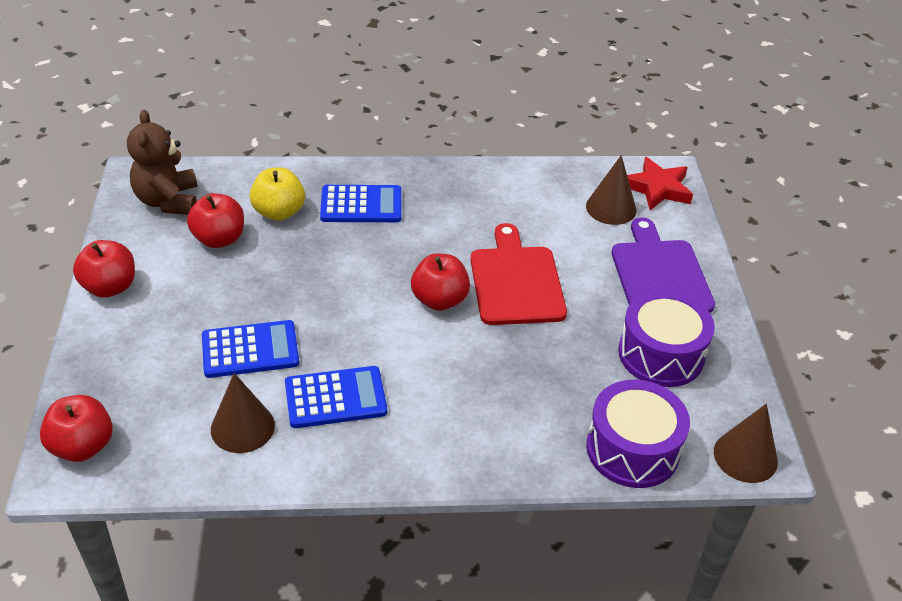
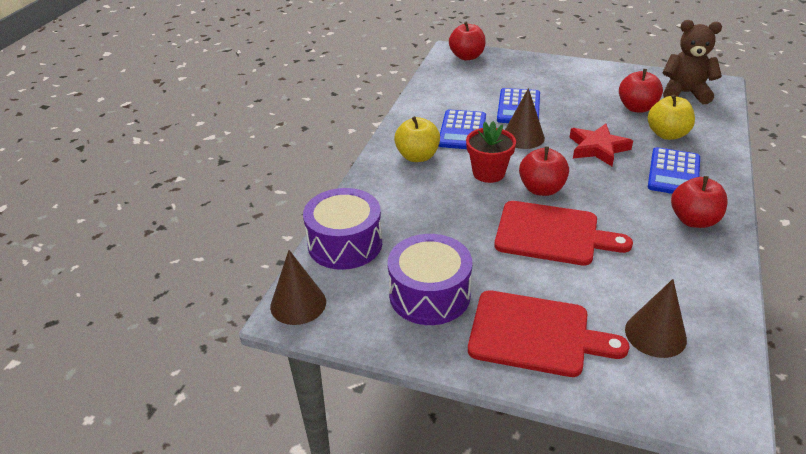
camera: 115 degrees right, 5 degrees down
(110, 287) = (593, 69): red apple -> red apple (693, 220)
(242, 427) = (455, 99): brown cone -> brown cone (523, 137)
(421, 430) = (417, 156): none -> yellow apple
(428, 351) = (488, 173): none -> red flower pot
(657, 188) = (693, 392): red star -> red star (597, 148)
(659, 274) = (535, 334): purple cutting board -> red cutting board

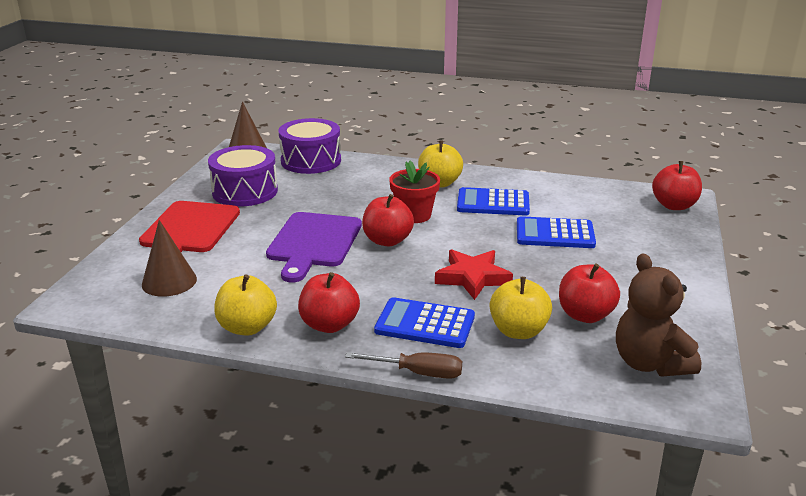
camera: 85 degrees right, 10 degrees down
(523, 137) = (488, 234): brown cone -> none
(552, 234) = (314, 243): red cutting board -> purple cutting board
(685, 93) = (650, 363): brown teddy bear -> brown teddy bear turned 150 degrees clockwise
(717, 268) = (247, 327): none -> yellow apple
(738, 178) = (418, 373): none -> brown screwdriver

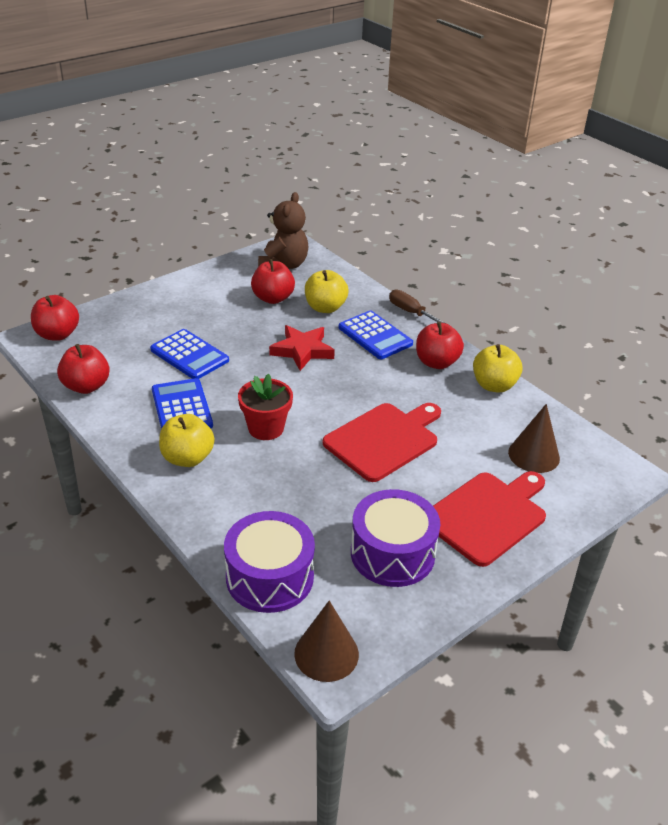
camera: 145 degrees left, 10 degrees up
(314, 243) = (384, 439): purple cutting board -> red cutting board
(387, 241) = (322, 412): red apple -> red apple (86, 386)
(493, 203) = (182, 408): blue calculator -> blue calculator turned 150 degrees counterclockwise

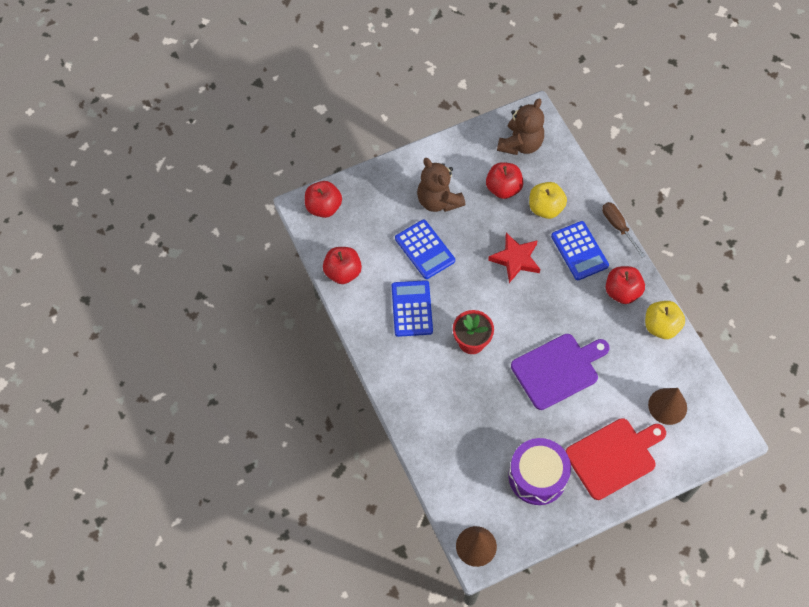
camera: 15 degrees right, 25 degrees up
(187, 458) = (410, 362): yellow apple -> none
(199, 315) = (438, 200): none -> brown teddy bear
(269, 577) = (451, 480): purple drum -> none
(384, 439) = (558, 369): red cutting board -> purple cutting board

